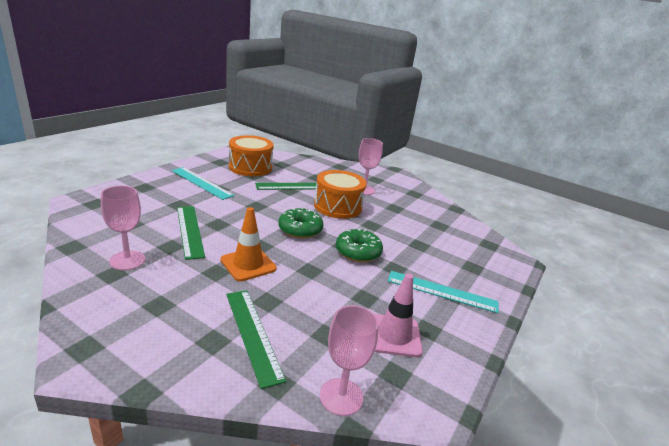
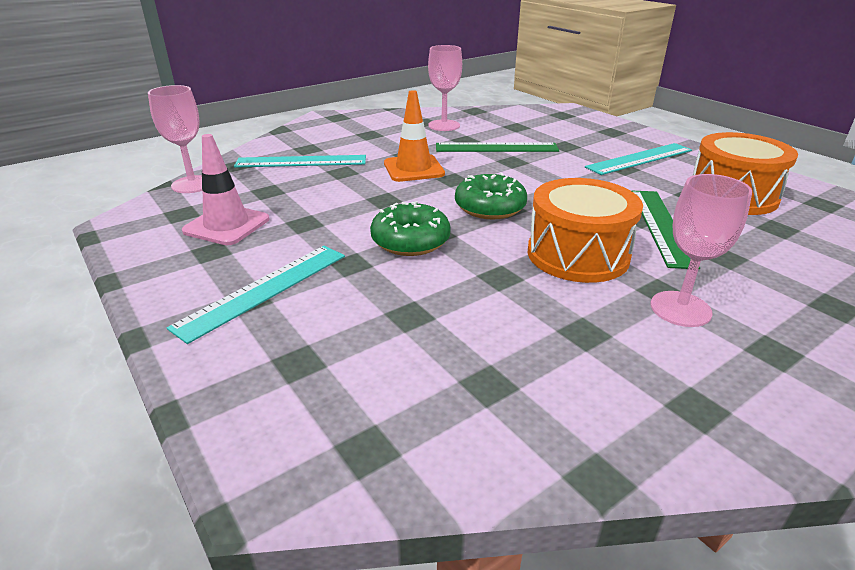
camera: 115 degrees right, 5 degrees up
(253, 334) = (301, 161): green ruler -> turquoise ruler

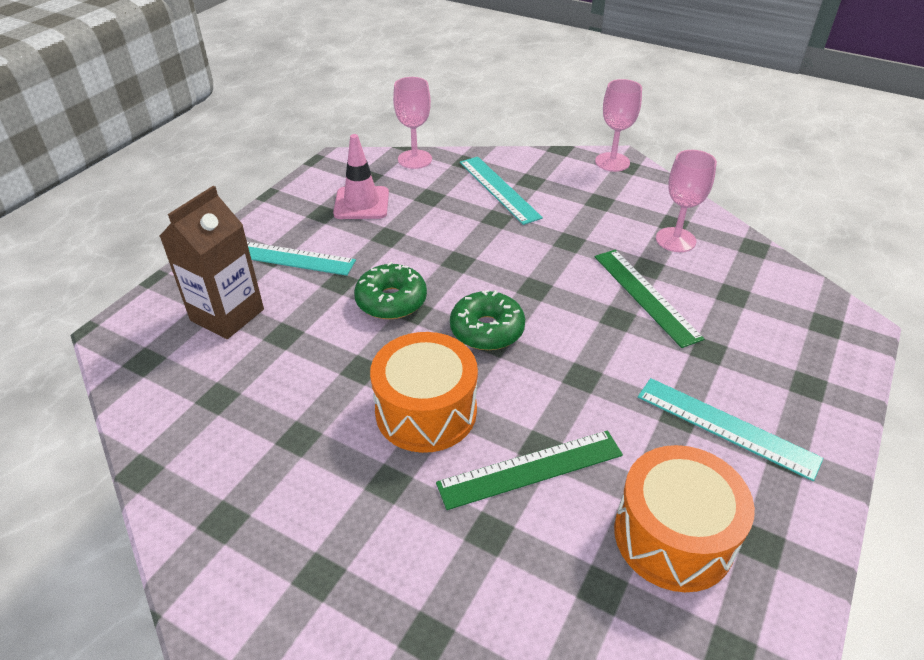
camera: 65 degrees right, 10 degrees up
(334, 352) = (227, 315): none -> brown carton
(413, 169) = (537, 256): orange traffic cone -> none
(680, 309) = (361, 499): pink goblet -> pink goblet (612, 162)

